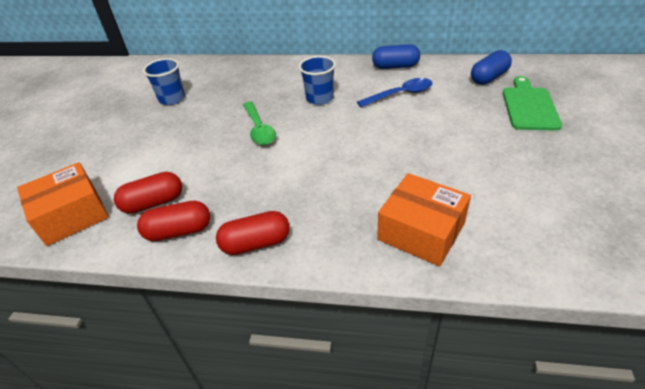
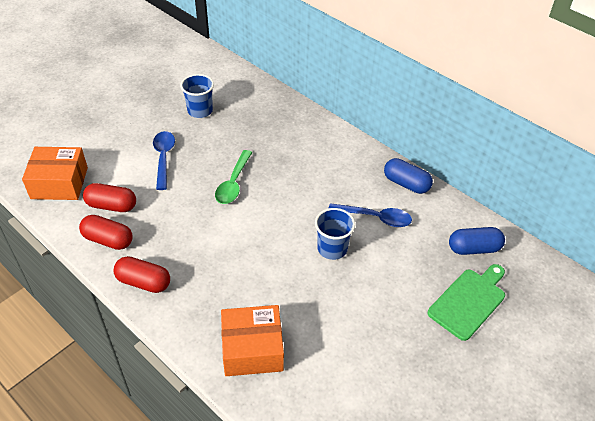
camera: 30 degrees right, 5 degrees up
(171, 143) = (163, 158): none -> blue spoon
(319, 98) = (307, 180): blue cup -> blue cup (332, 248)
(421, 231) = (252, 349): orange box -> orange box turned 75 degrees counterclockwise

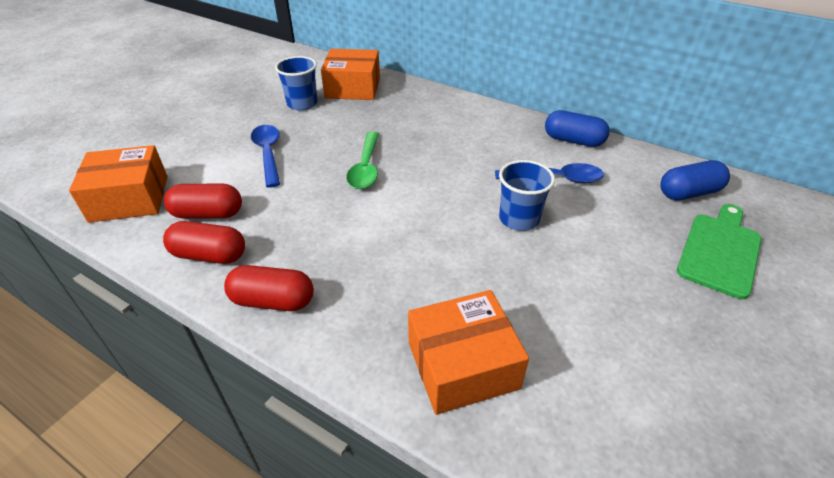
camera: 10 degrees left, 5 degrees down
(245, 99) = (353, 88): none -> orange box

